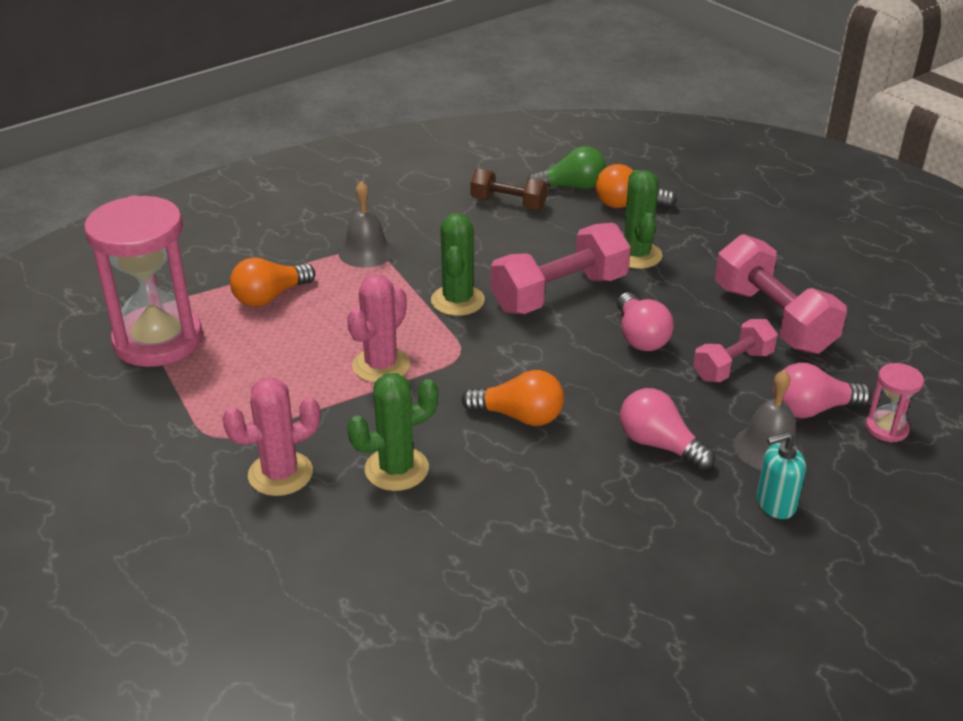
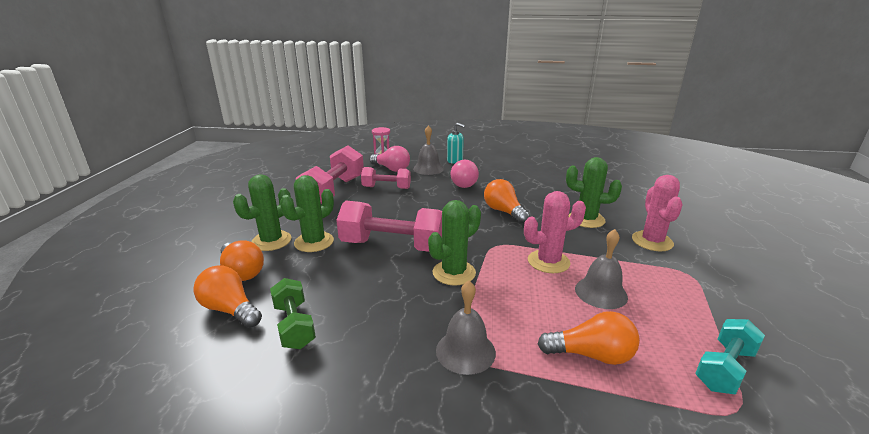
camera: 135 degrees left, 10 degrees down
(158, 340) = (724, 368): pink hourglass -> turquoise dumbbell
(280, 474) = (652, 241): pink cactus -> pink cactus turned 75 degrees clockwise
(298, 357) = (601, 292): none -> grey bell
(508, 203) = (294, 325): brown dumbbell -> green dumbbell
(571, 187) = (230, 309): green light bulb -> orange light bulb
(640, 337) = (397, 211): pink light bulb -> none
(673, 234) = (271, 241): none -> green cactus

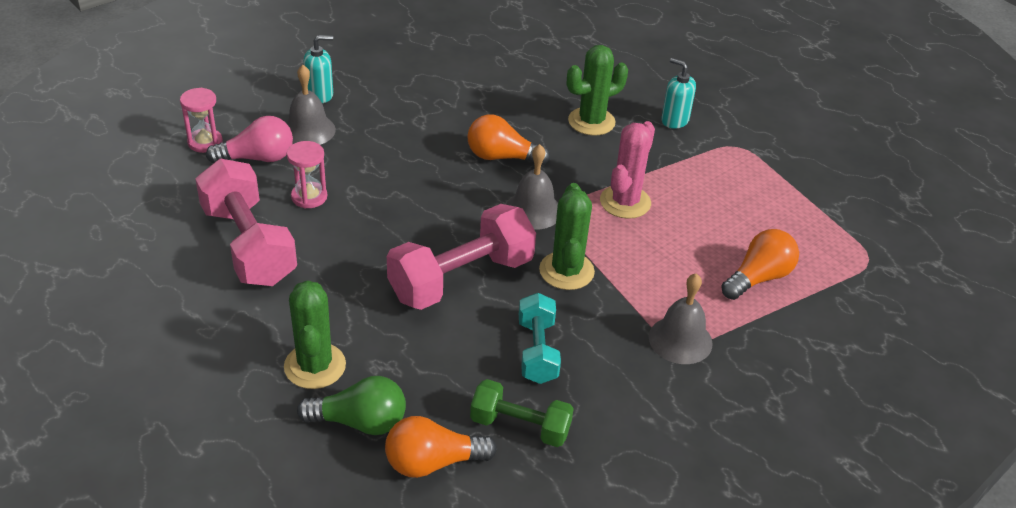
camera: 50 degrees left, 15 degrees up
(242, 272) = (360, 422): orange light bulb -> green light bulb
(314, 242) = (368, 332): green cactus -> none
(386, 187) = (309, 197): pink dumbbell -> pink hourglass
(463, 183) = (392, 134): pink light bulb -> none
(601, 292) = (701, 211): grey bell -> grey bell (533, 210)
(652, 241) = (674, 120): pink cactus -> turquoise soap dispenser
(724, 368) = (836, 229): turquoise dumbbell -> turquoise dumbbell (537, 351)

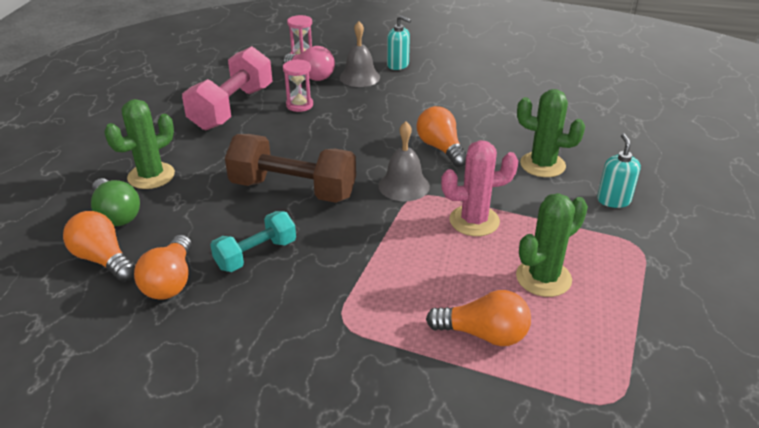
camera: 55 degrees right, 5 degrees down
(461, 279) = (293, 190): pink dumbbell -> brown dumbbell
(520, 426) = (170, 281): green dumbbell -> orange light bulb
(566, 271) = (358, 229): green cactus -> green cactus (543, 278)
(680, 340) = (348, 321): grey bell -> none

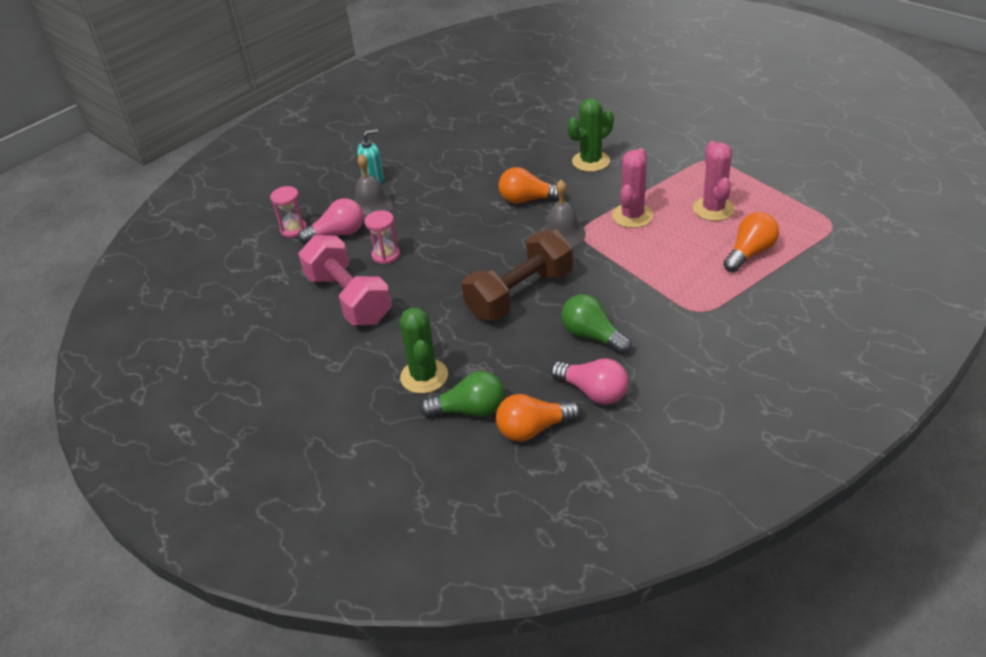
camera: 55 degrees left, 5 degrees up
(170, 281) = (593, 392): orange light bulb -> pink light bulb
(256, 254) = (592, 336): turquoise dumbbell -> green light bulb
(543, 278) = (713, 209): green cactus -> pink cactus
(613, 200) = (655, 149): turquoise soap dispenser -> none

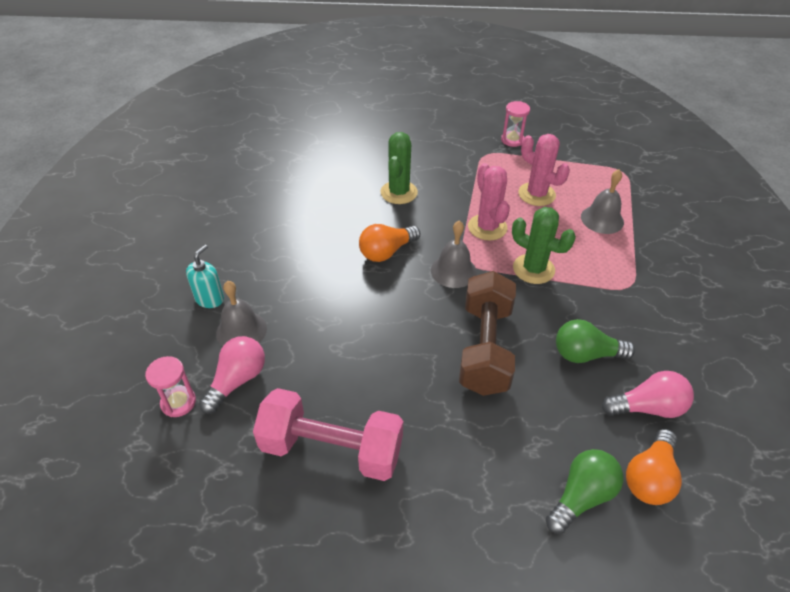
camera: 45 degrees left, 5 degrees up
(386, 255) = (316, 377): pink hourglass -> pink hourglass (512, 140)
(424, 376) = (502, 489): green cactus -> green cactus (533, 269)
(750, 253) = (602, 219): orange light bulb -> grey bell

